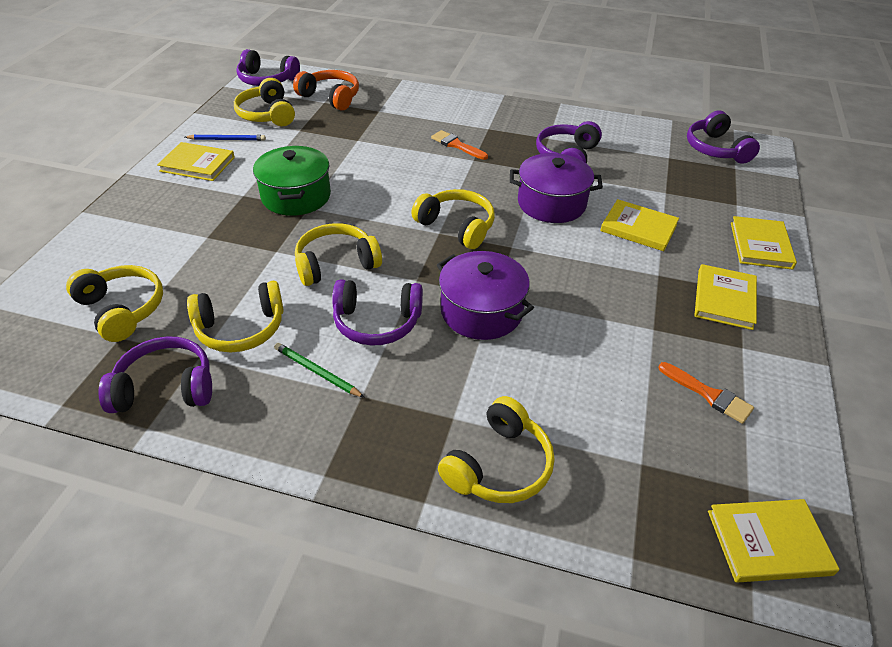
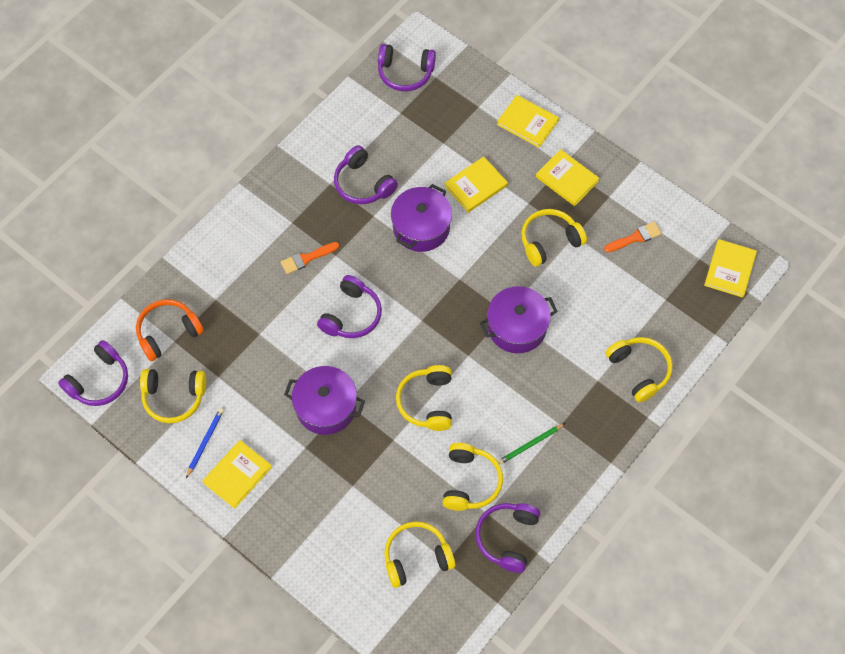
camera: 65 degrees left, 20 degrees up
(296, 196) = (326, 407): green pot -> purple pot
(377, 322) = (500, 395): purple headphones -> purple headphones (351, 315)
(456, 226) = (419, 305): yellow headphones -> yellow headphones (549, 241)

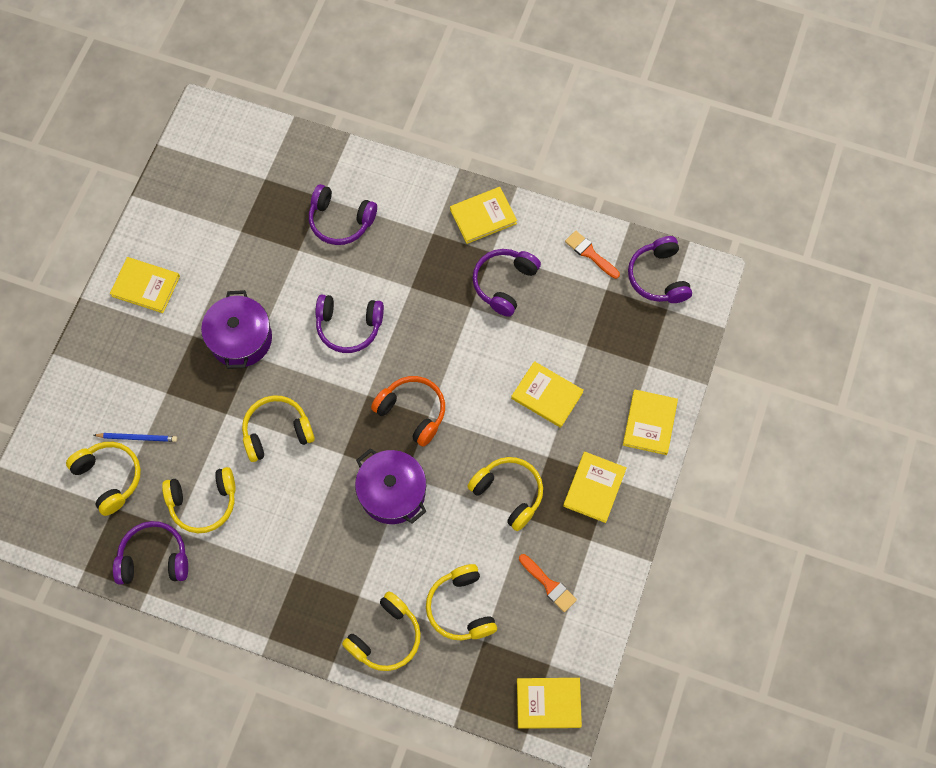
camera: 70 degrees right, 5 degrees up
(99, 381) = (203, 133): purple headphones -> purple headphones (340, 221)
(168, 332) = (272, 170): orange headphones -> orange headphones (412, 412)
(174, 397) = (207, 201): yellow headphones -> yellow headphones (461, 607)
(205, 442) = (170, 245): blue pencil -> blue pencil (137, 437)
(293, 179) = (483, 216): none -> yellow book
(306, 258) = (397, 262): orange brush -> orange brush (590, 253)
(421, 227) = (475, 358): purple pot -> none
(530, 445) = (262, 549): green pencil -> none

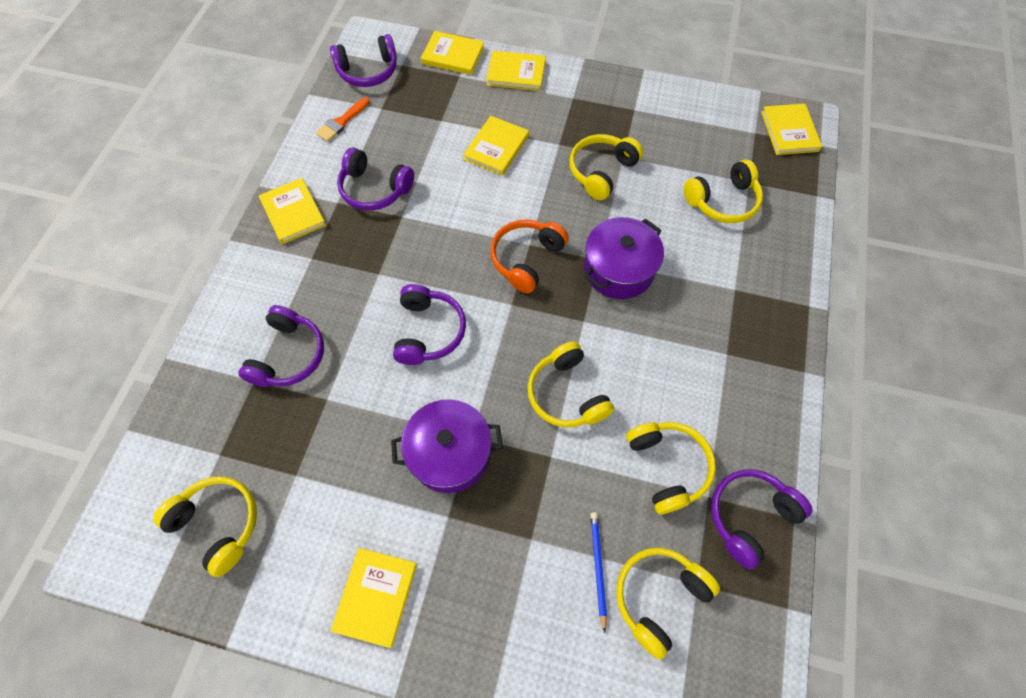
camera: 95 degrees left, 5 degrees down
(154, 558) = (750, 516): purple headphones -> purple headphones turned 60 degrees clockwise
(385, 637) = (769, 261): yellow headphones -> yellow headphones (218, 524)
(549, 585) = (683, 136): orange brush -> none
(594, 488) = (584, 109): yellow book -> yellow book (453, 55)

